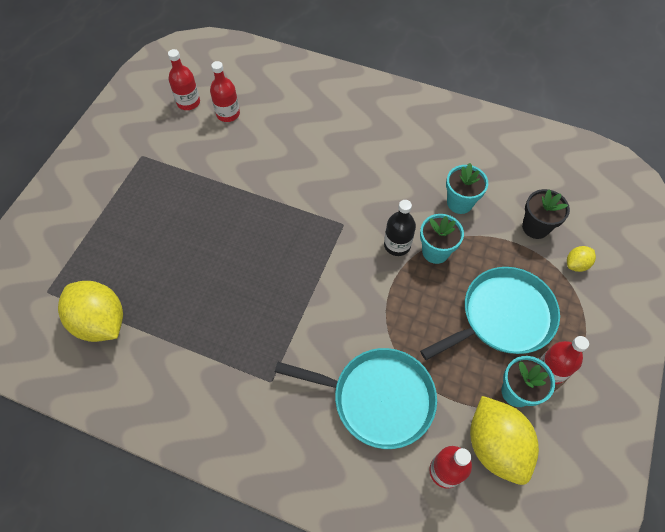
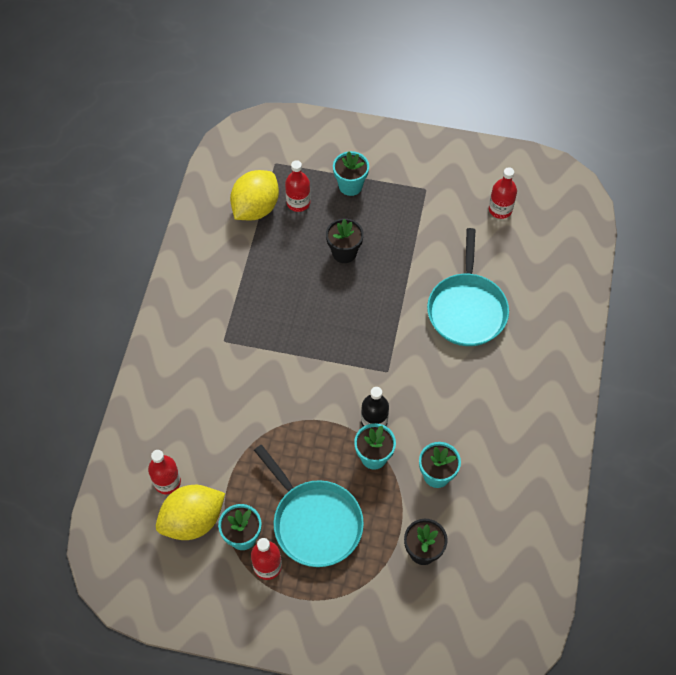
camera: 80 degrees right, 0 degrees up
(110, 221) = (350, 186): none -> turquoise flower pot
(193, 240) = (344, 252): none -> black flower pot
(228, 114) = (495, 246): red bottle -> red bottle (298, 202)
(377, 398) = (221, 423): turquoise pan -> turquoise pan (467, 309)
(576, 264) = (386, 592): yellow lemon -> none

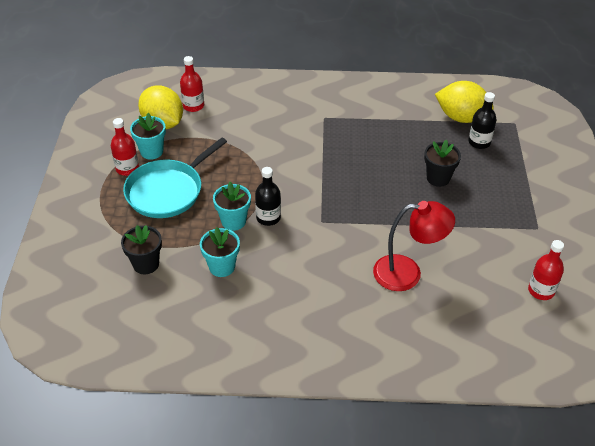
camera: 80 degrees right, 15 degrees down
(298, 202) = (479, 142): red bottle -> black bottle
(350, 186) = (514, 174): turquoise flower pot -> none
(467, 309) = (407, 273): turquoise pan -> red lamp

